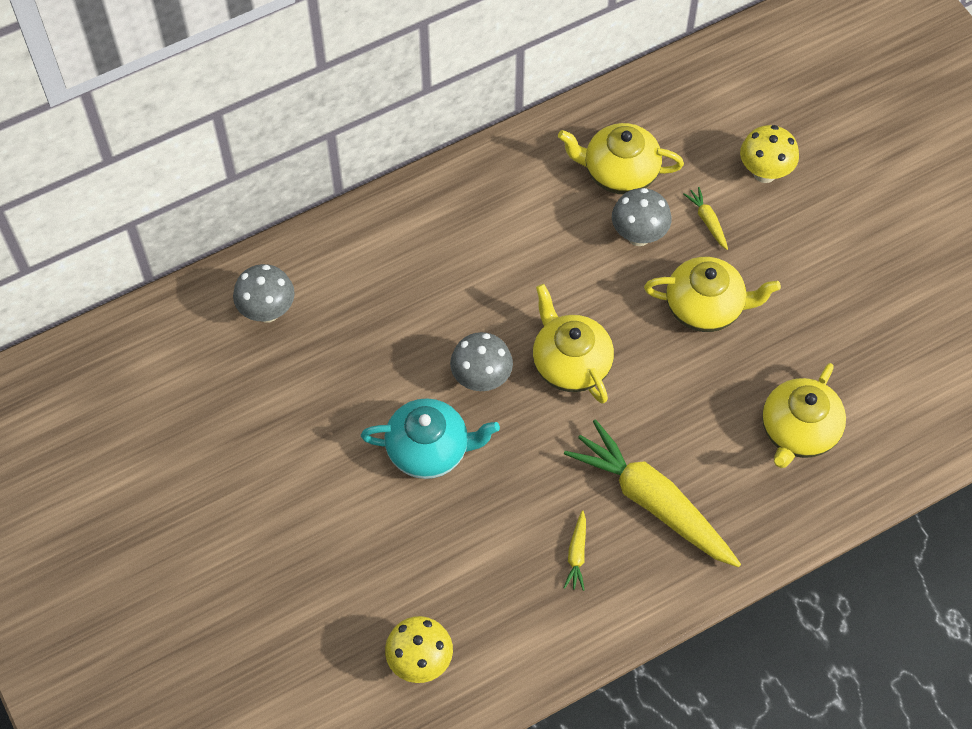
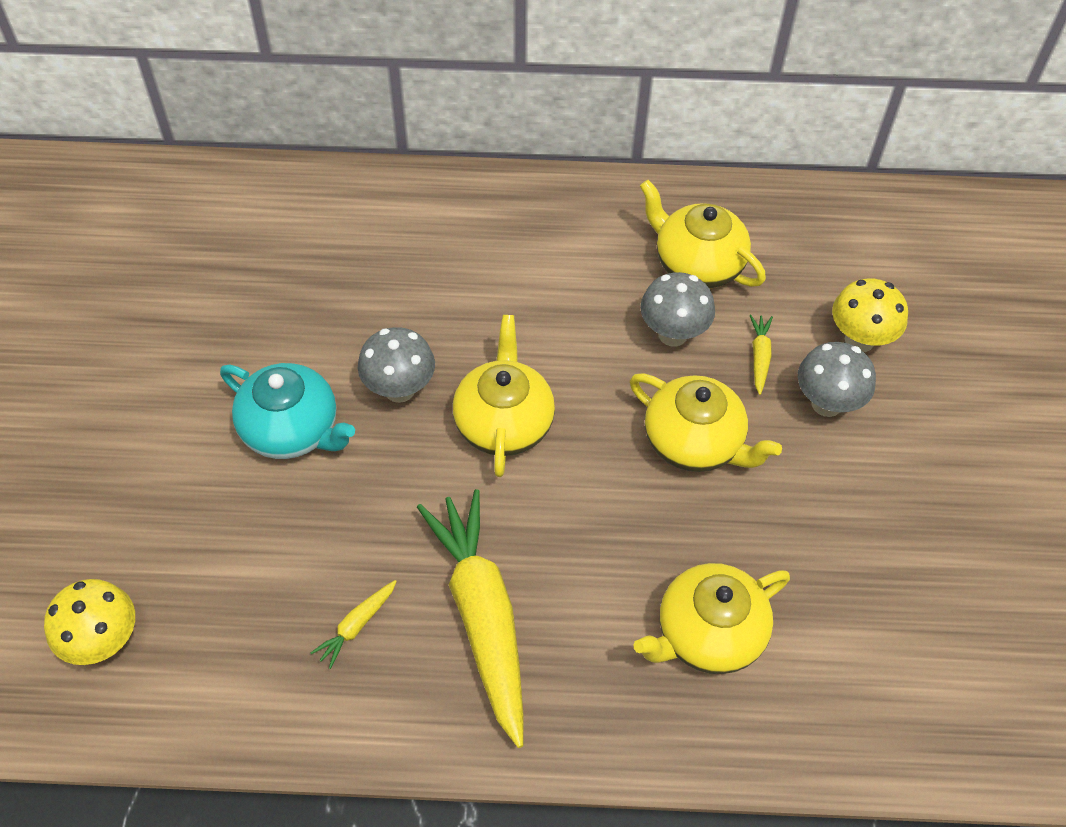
camera: 30 degrees right, 5 degrees down
(267, 311) = (248, 220): grey mushroom -> grey mushroom (826, 403)

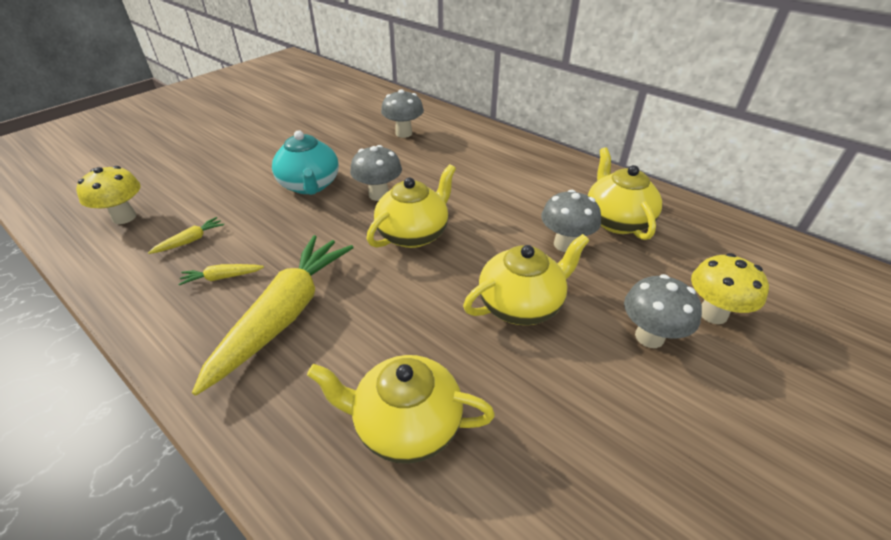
camera: 40 degrees right, 15 degrees down
(311, 255) = (403, 133): none -> grey mushroom
(694, 442) = (521, 304): yellow teapot -> yellow teapot turned 105 degrees counterclockwise
(759, 357) = (617, 284): yellow carrot -> yellow carrot (190, 241)

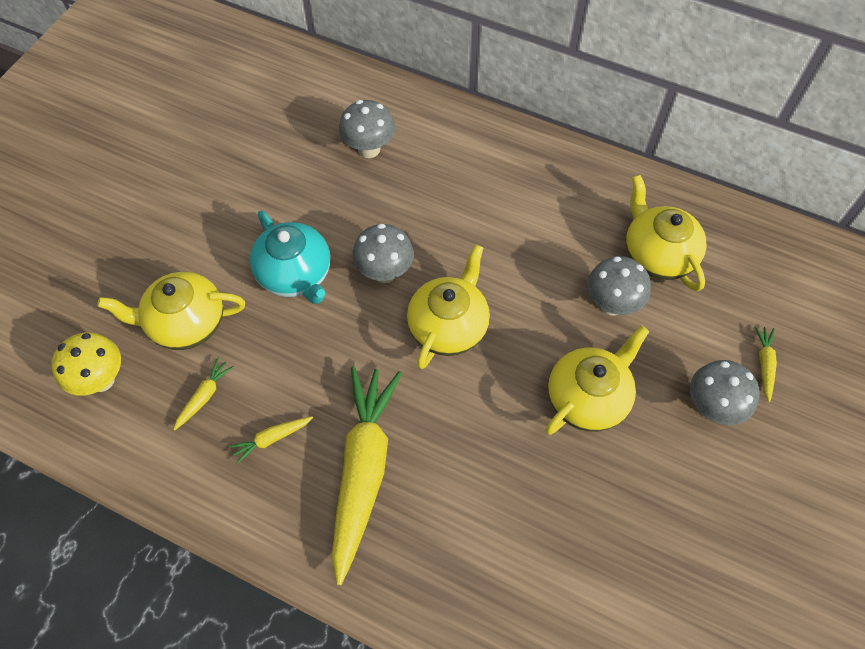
camera: 15 degrees left, 20 degrees up
(406, 425) = (526, 556): yellow teapot -> yellow teapot (186, 323)
(712, 314) = (764, 365): yellow mushroom -> yellow carrot

